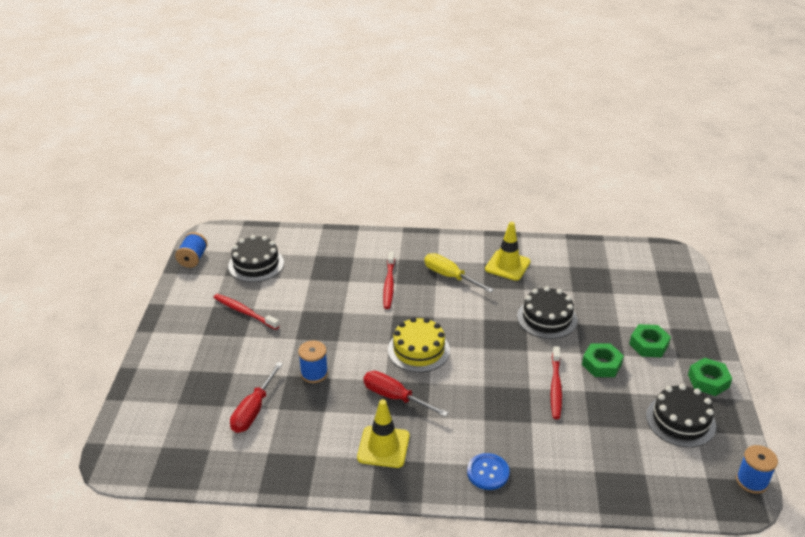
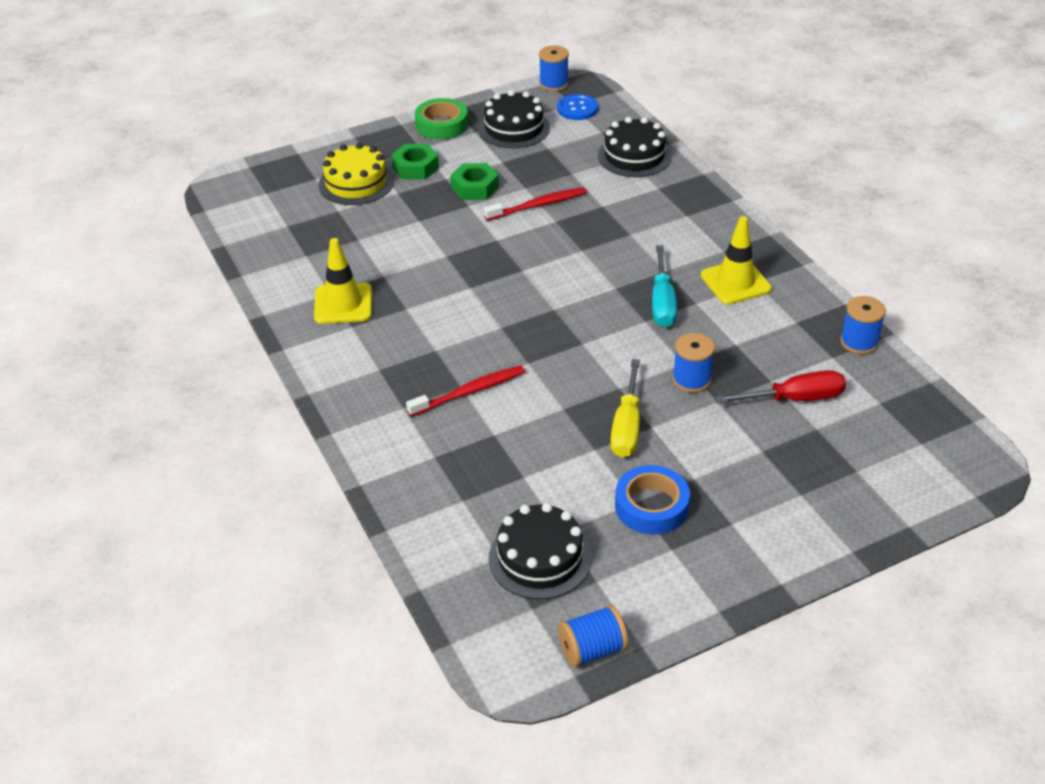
camera: 120 degrees left, 5 degrees up
(244, 312) = (651, 506): red toothbrush -> blue tape
(266, 476) = (859, 342): none -> blue spool
(394, 397) = (662, 303): red screwdriver -> turquoise screwdriver
(418, 350) = (571, 315): yellow cake -> yellow cake (356, 183)
(449, 276) = (406, 345): yellow screwdriver -> yellow screwdriver (626, 427)
(488, 472) = (693, 210): blue button -> blue button (577, 109)
(547, 318) = (427, 242): black cake -> black cake (634, 156)
(708, 381) = (442, 125): green nut -> green tape

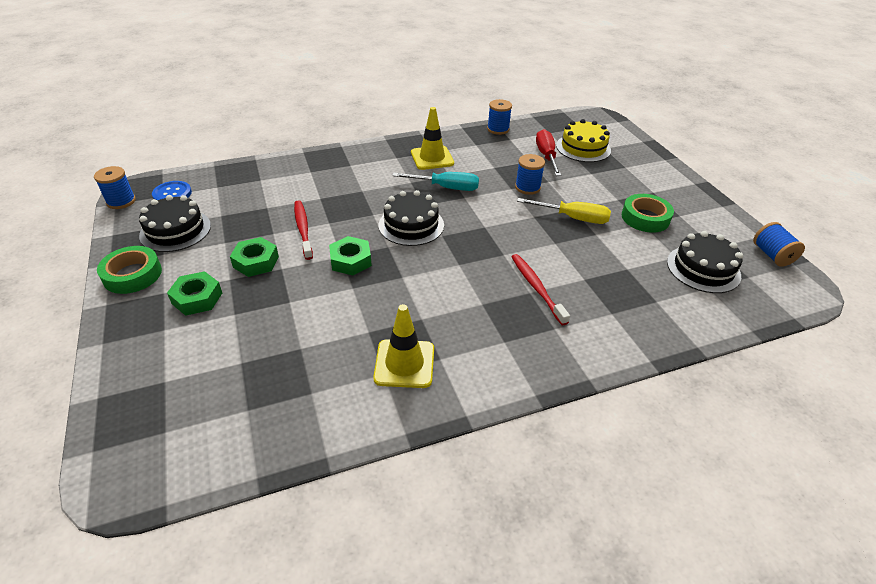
camera: 85 degrees left, 0 degrees up
(356, 183) = (196, 345): yellow cake -> yellow cake (583, 148)
(490, 247) = (351, 260): none -> green nut
(634, 156) = (262, 176): black cake -> black cake (411, 225)
(651, 506) = (645, 218): blue tape -> green tape

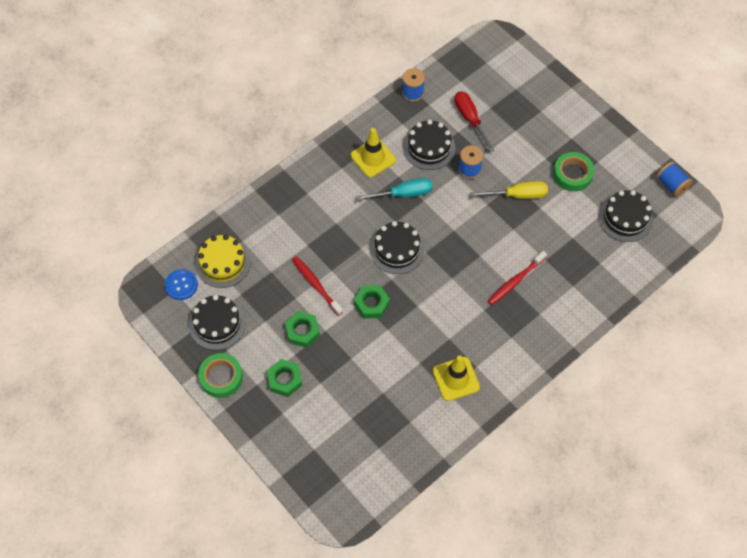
camera: 20 degrees left, 20 degrees up
(121, 201) = (146, 309): blue spool -> none
(493, 164) = (429, 147): none -> black cake
(536, 288) = (515, 281): red toothbrush -> red toothbrush turned 90 degrees counterclockwise
(583, 148) = (498, 95): yellow cake -> yellow cake (222, 263)

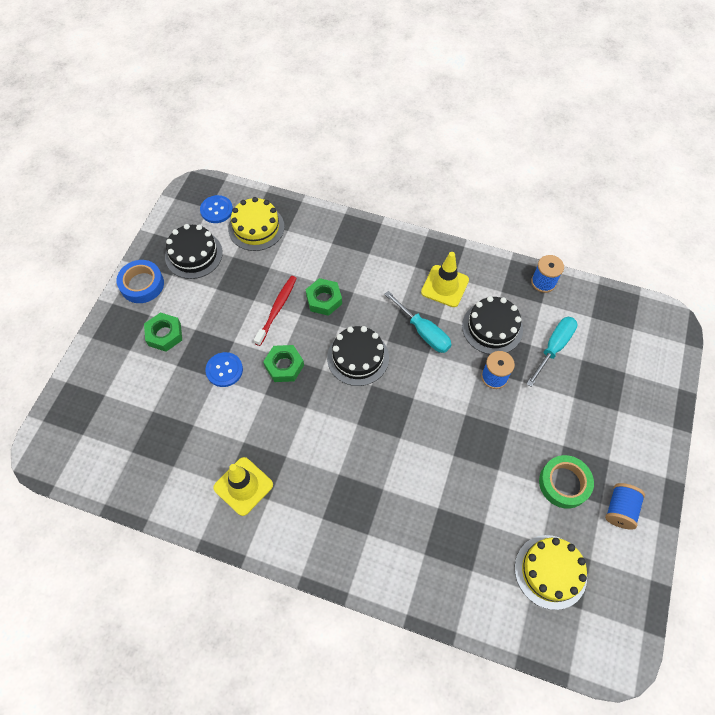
camera: 60 degrees right, 0 degrees up
(221, 377) = (142, 284): green tape -> blue tape
(302, 331) = (222, 323): green nut -> green nut (324, 300)
(348, 349) = (224, 370): none -> blue button
(469, 119) = (554, 347): red screwdriver -> turquoise screwdriver
(515, 281) = (392, 489): red toothbrush -> none
(518, 195) = (498, 439): yellow screwdriver -> none
(625, 218) = (550, 571): black cake -> yellow cake
(671, 184) = (634, 606): blue spool -> blue spool (620, 509)

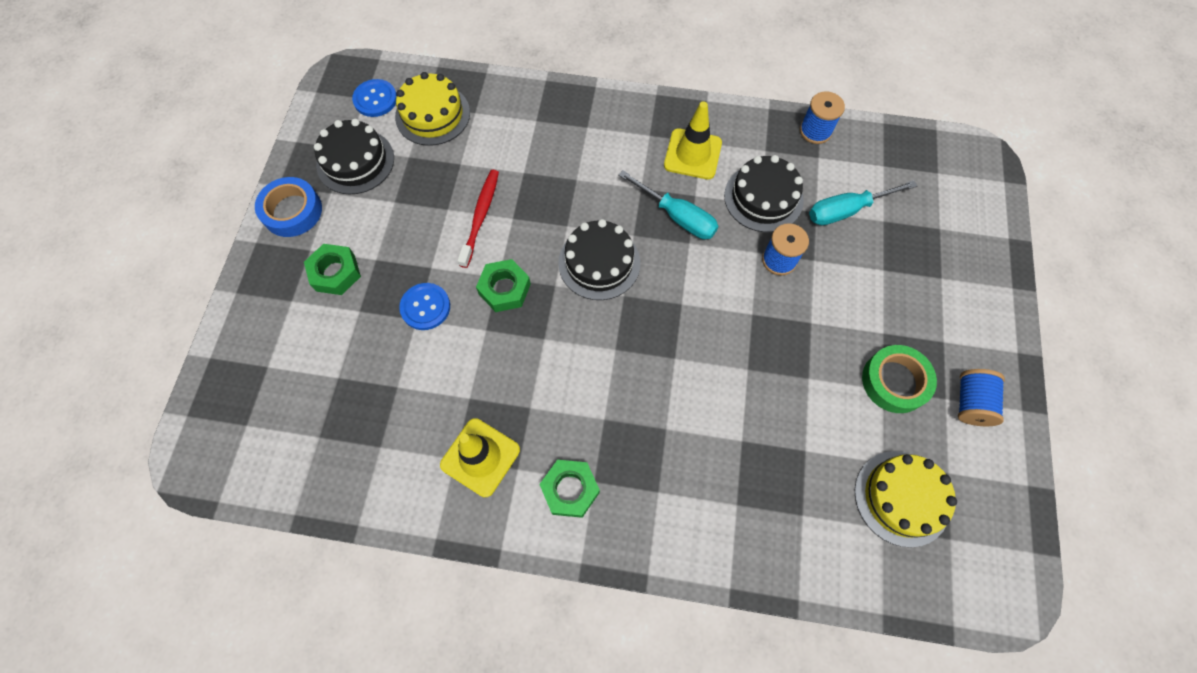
camera: 10 degrees left, 5 degrees up
(324, 300) = (540, 195): green nut -> green nut (570, 490)
(554, 347) = (845, 211): turquoise screwdriver -> turquoise screwdriver turned 135 degrees counterclockwise

